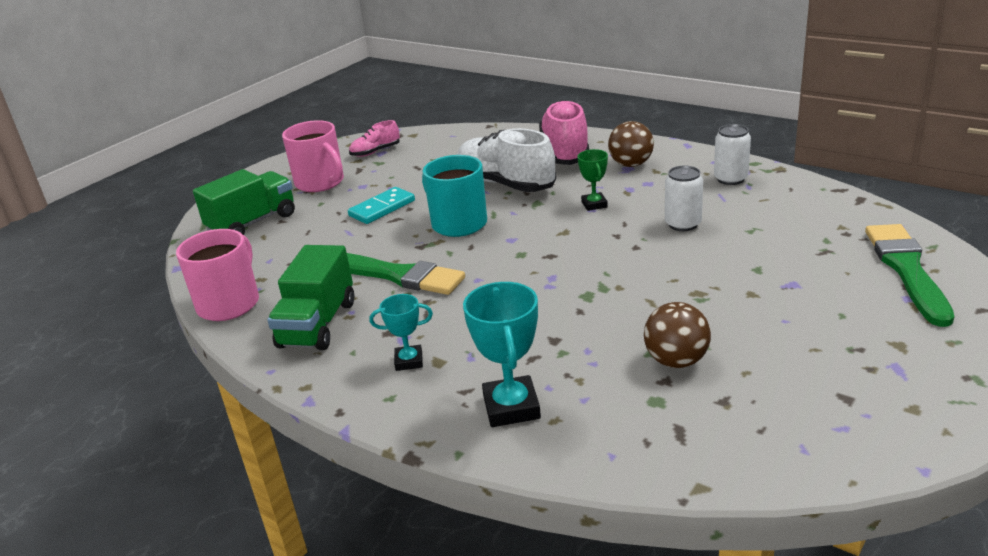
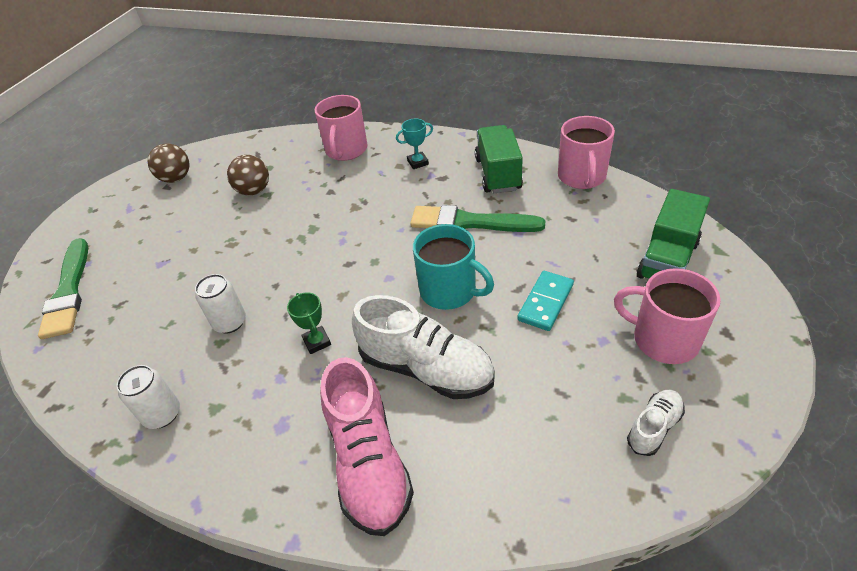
camera: 165 degrees right, 15 degrees up
(375, 152) = (654, 427): pink shoe -> white shoe
(511, 407) = (346, 150): turquoise trophy -> pink mug
(631, 164) = (277, 435): brown ball -> brown ball (176, 178)

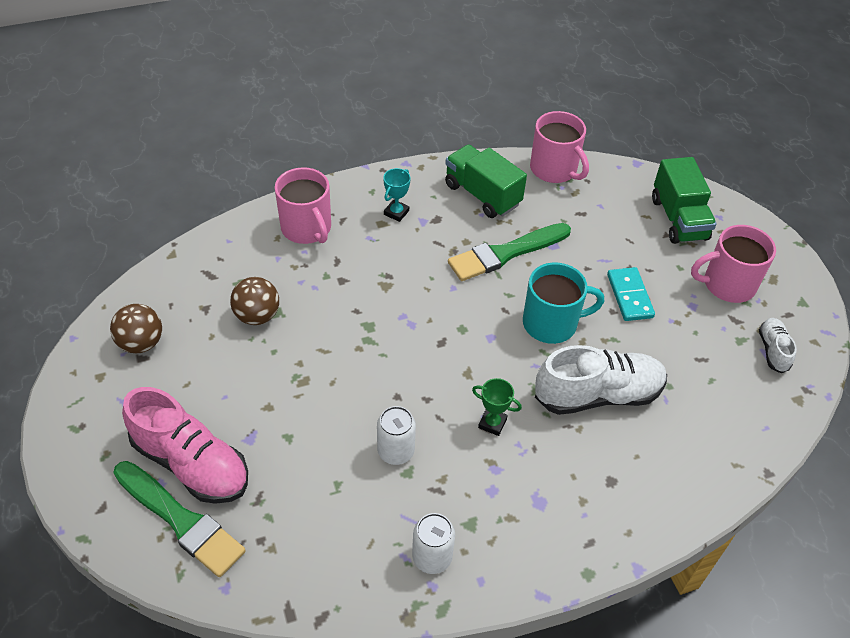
camera: 45 degrees left, 5 degrees up
(369, 462) = (629, 485): pink shoe -> pink shoe (191, 463)

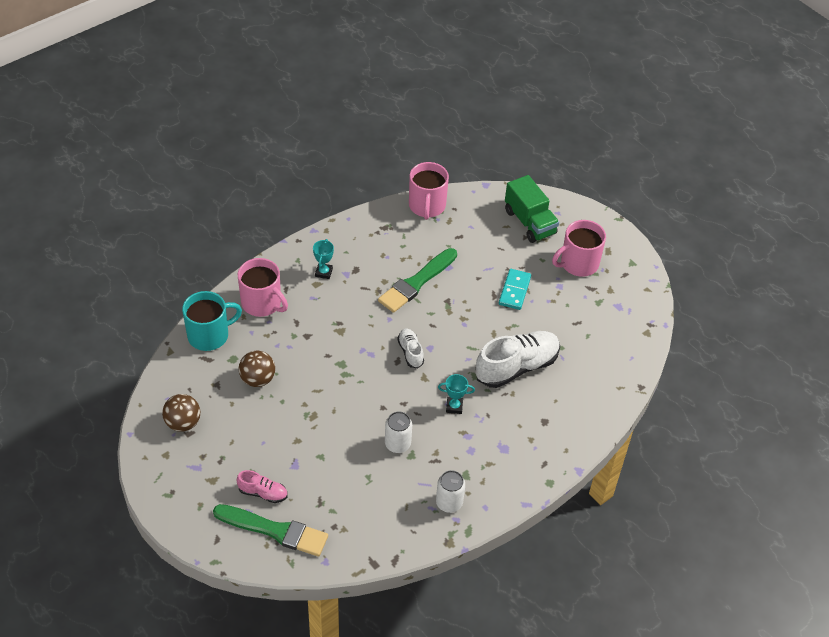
camera: 20 degrees left, 0 degrees up
(191, 463) = (263, 493): pink shoe -> pink shoe, size x0.50
(482, 195) = (381, 241): green truck -> none
(492, 423) = (454, 406): green trophy -> turquoise trophy
(551, 323) = (468, 326): turquoise mug -> turquoise mug (209, 335)
(554, 169) = (427, 206): pink mug -> pink mug turned 60 degrees clockwise
(630, 296) = (514, 291): turquoise domino -> turquoise domino turned 45 degrees clockwise
(773, 350) = (621, 303): white shoe -> white shoe (410, 352)

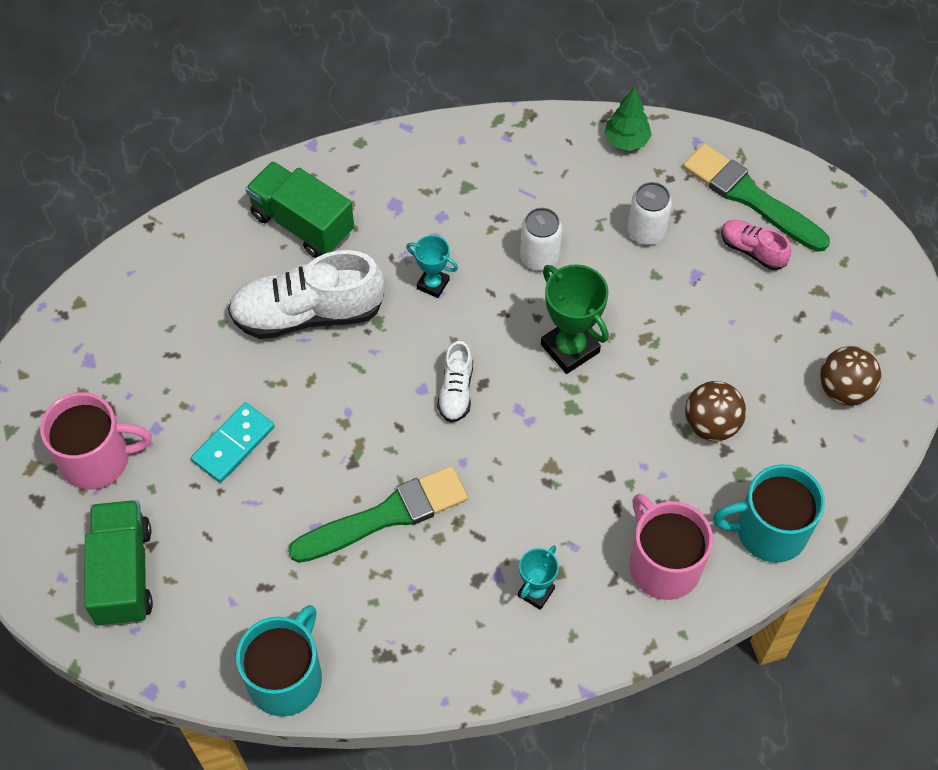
camera: 155 degrees left, 10 degrees up
(355, 395) = (570, 348): none -> green trophy
(374, 544) = (626, 141): none -> green tree
(427, 206) = (286, 678): pink mug -> turquoise mug
(449, 503) = (506, 159): white can -> white can (646, 232)
(552, 417) = (302, 224): none -> green truck

